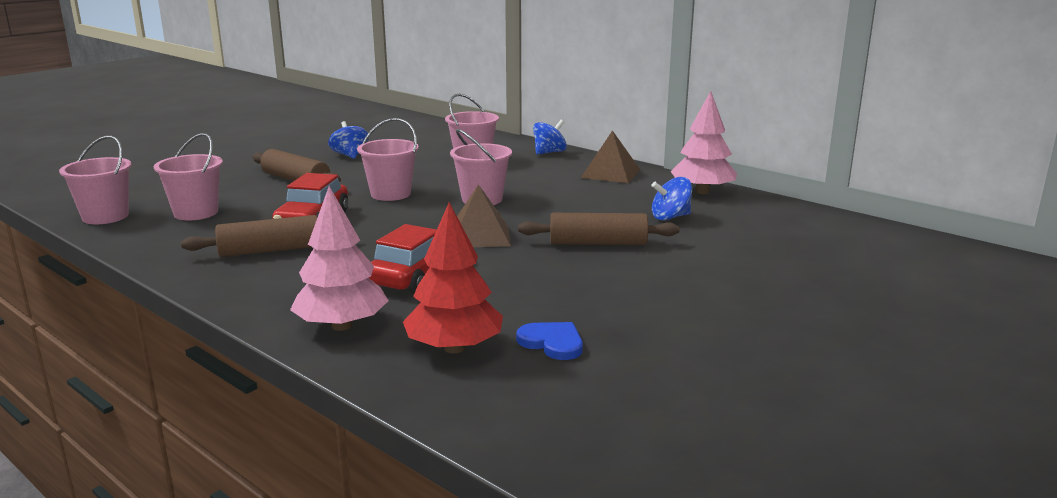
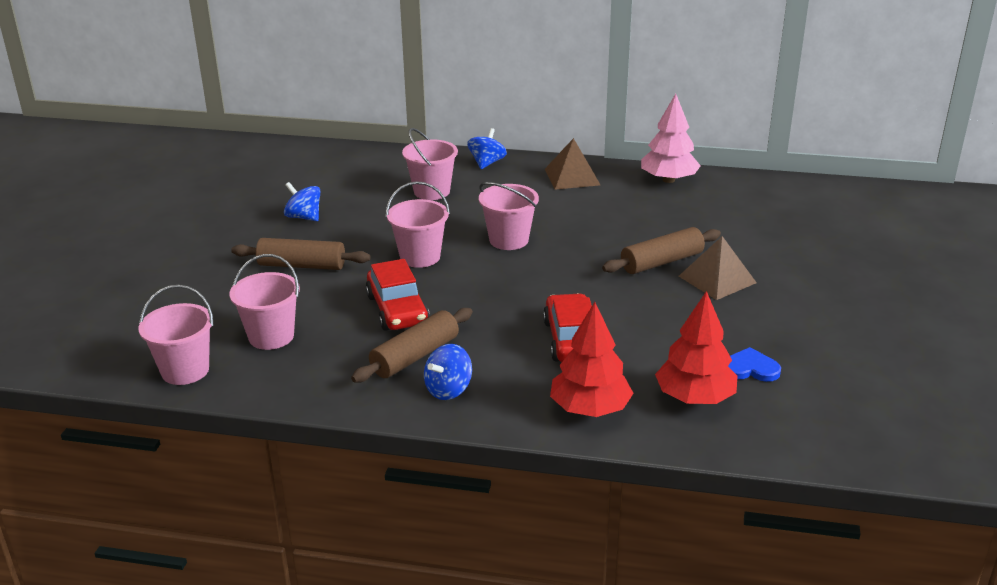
camera: 30 degrees left, 10 degrees up
(341, 326) = (590, 409): pink tree -> red tree
(479, 235) = (563, 282): brown pyramid -> brown pyramid (717, 279)
(670, 217) = (679, 216): blue spinning top -> blue spinning top (448, 390)

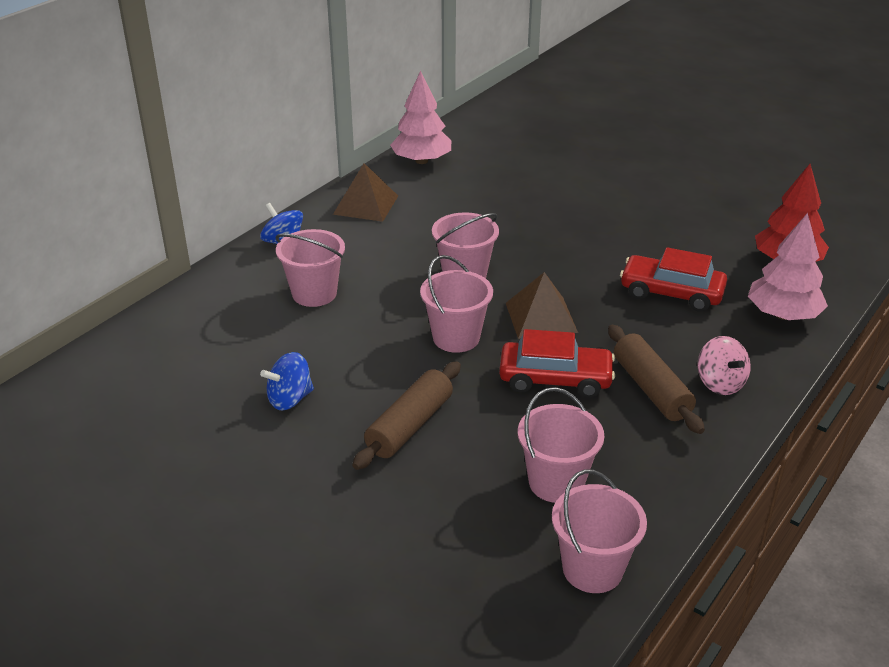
camera: 65 degrees left, 5 degrees up
(448, 390) = (720, 383): blue spinning top -> pink spinning top
(590, 409) = (783, 315): red tree -> pink tree
(662, 262) = (568, 210): brown rolling pin -> none
(717, 279) = (615, 195): brown pyramid -> brown pyramid (541, 317)
(750, 368) = (757, 225): blue heart -> none

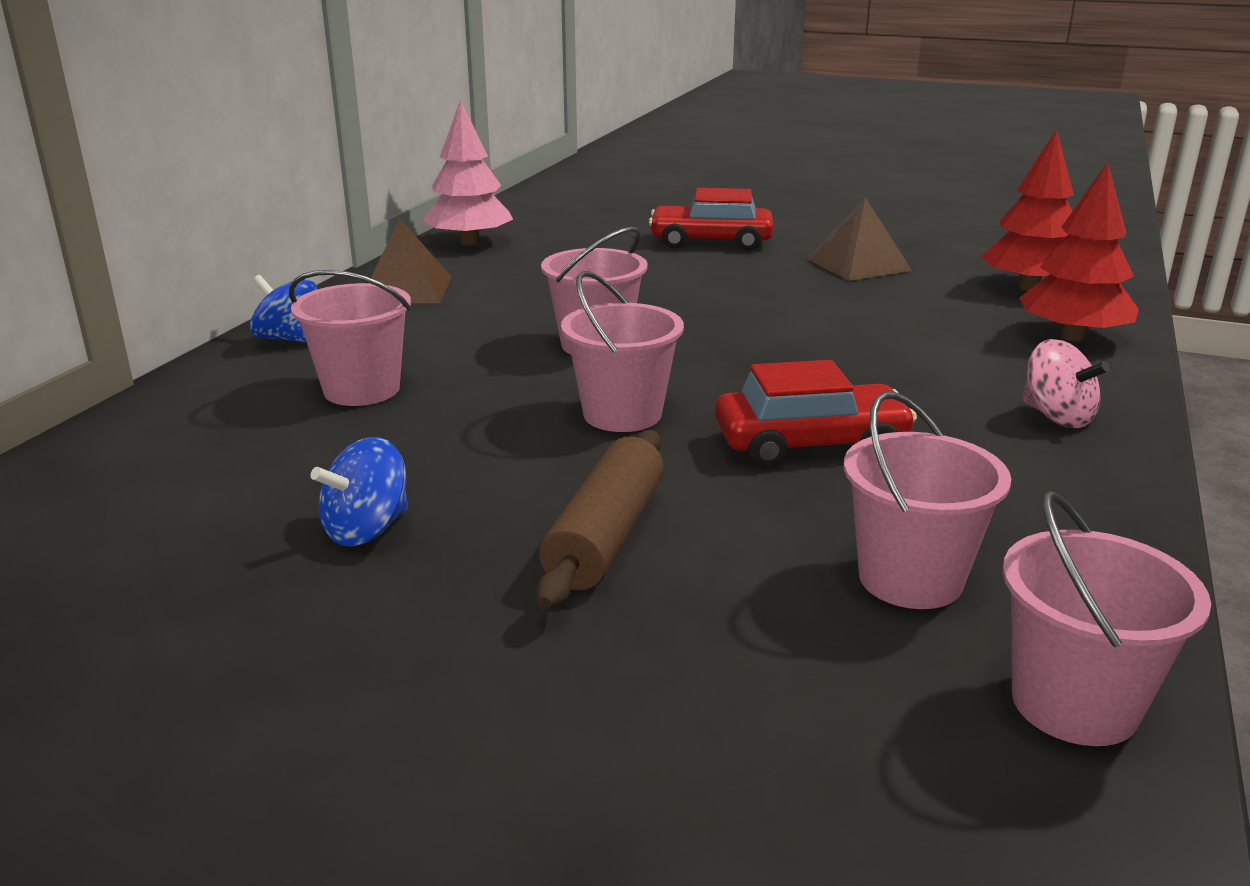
camera: 15 degrees left, 10 degrees down
(541, 317) = (739, 376): brown pyramid -> brown pyramid (858, 264)
(651, 389) = (964, 436): brown rolling pin -> none
(671, 293) = (905, 331): red car -> red car (711, 242)
(783, 315) = (1072, 337): pink tree -> red tree

